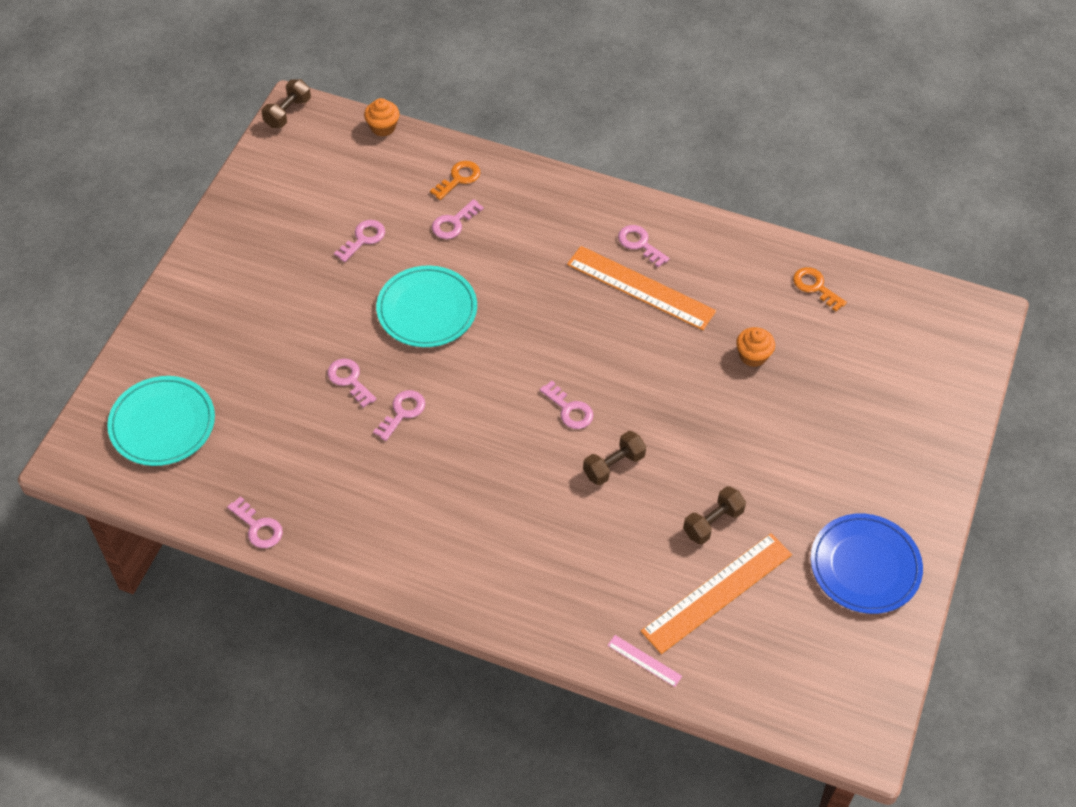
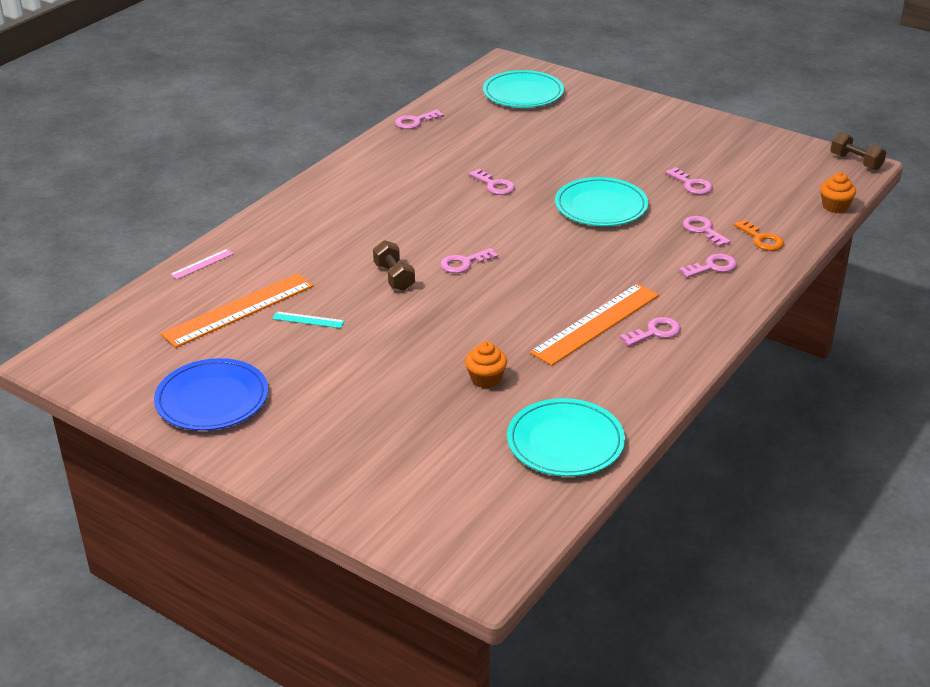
camera: 105 degrees right, 20 degrees down
(349, 380) = (536, 166): pink key -> pink key (712, 267)
(713, 522) = (308, 320): brown dumbbell -> turquoise ruler
(717, 592) = (239, 310): orange ruler -> orange ruler turned 75 degrees clockwise
(815, 287) = (565, 442): orange key -> turquoise plate

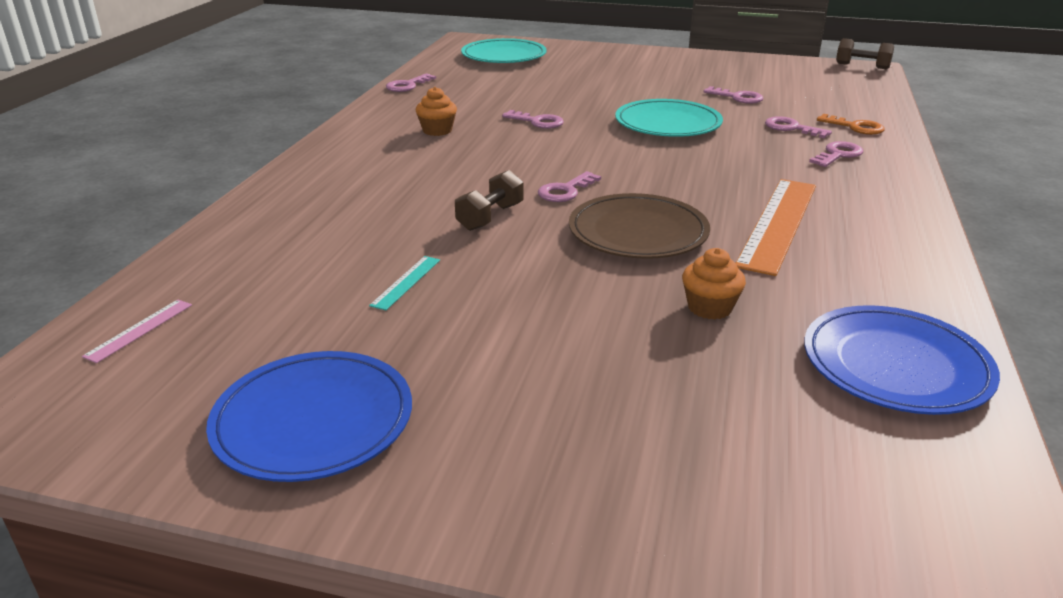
camera: 20 degrees left, 5 degrees down
(202, 264) = (211, 243): pink ruler -> pink ruler (139, 330)
(239, 310) = (294, 288): orange ruler -> none
(308, 320) = (406, 282): turquoise ruler -> turquoise ruler turned 60 degrees counterclockwise
(394, 277) = (490, 217): brown dumbbell -> brown dumbbell turned 75 degrees clockwise
(487, 311) = (638, 232): none -> brown plate
(565, 442) = (895, 365): turquoise plate -> blue plate
(655, 332) = (853, 220): pink key -> none
(835, 206) = (887, 96): orange cupcake -> orange cupcake (437, 130)

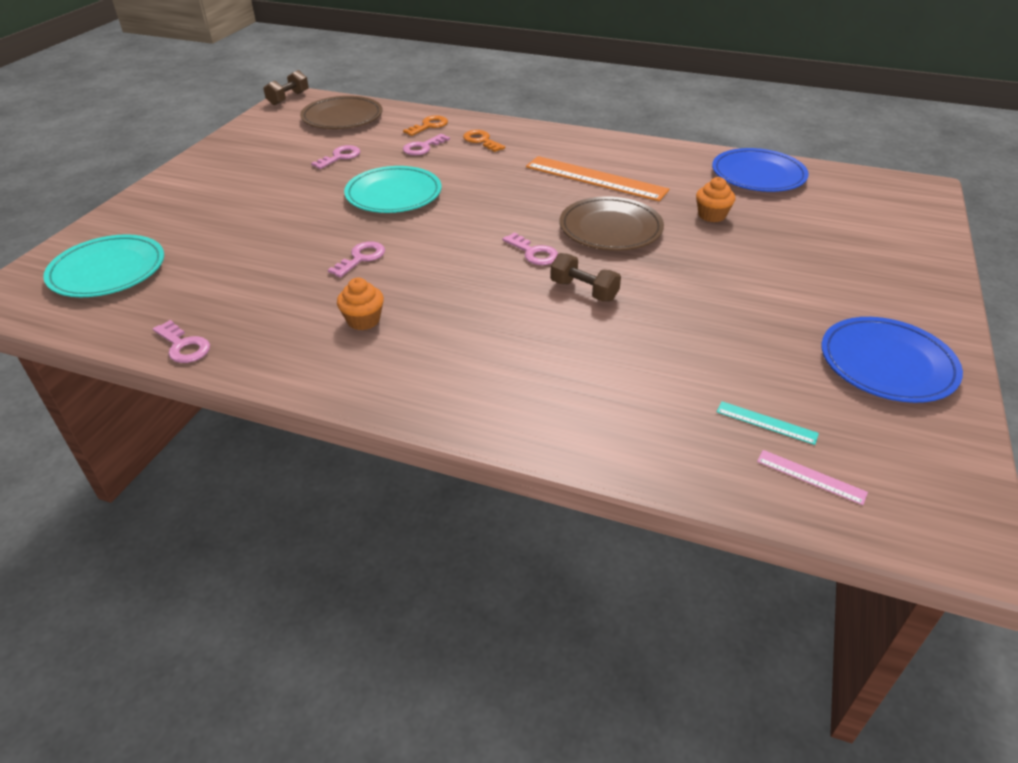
camera: 85 degrees left, 10 degrees up
(406, 282) = (701, 332): turquoise ruler -> turquoise ruler (766, 422)
(837, 90) = (342, 117): none -> brown plate
(838, 155) = (481, 141): pink key -> orange key

